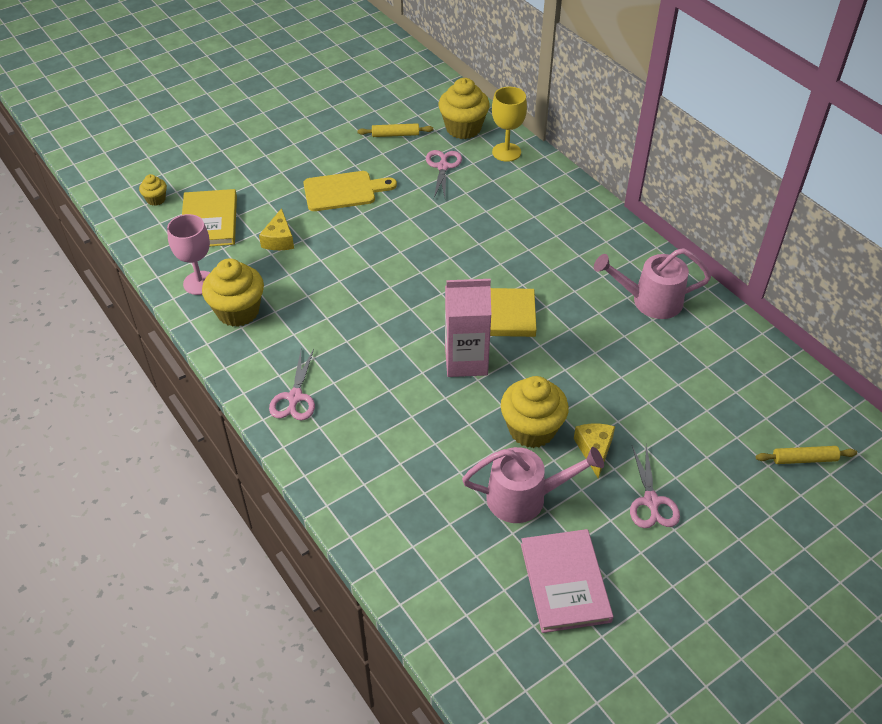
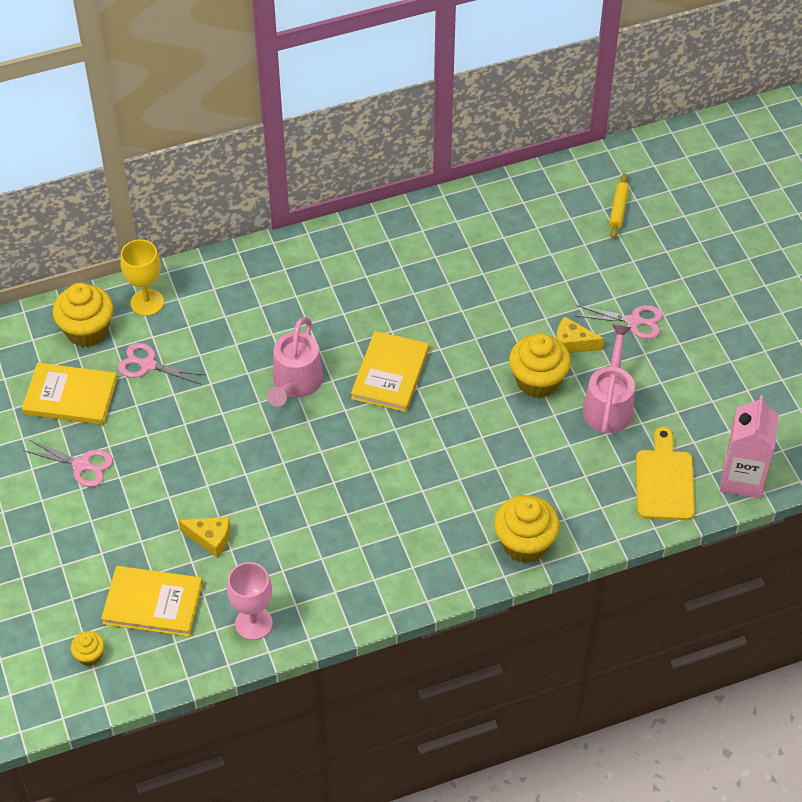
camera: 75 degrees left, 5 degrees up
(238, 311) = (311, 592): yellow cupcake -> yellow cupcake (524, 543)
(295, 398) = (446, 557): pink scissors -> pink scissors (82, 465)
(344, 191) = (152, 464): yellow cutting board -> yellow cutting board (664, 480)
(395, 135) = (70, 396): yellow rolling pin -> yellow book
(466, 361) = (442, 410): pink carton -> pink carton (742, 478)
(565, 582) = (696, 400): pink book -> none
(649, 301) = (412, 251): pink watering can -> pink watering can (295, 384)

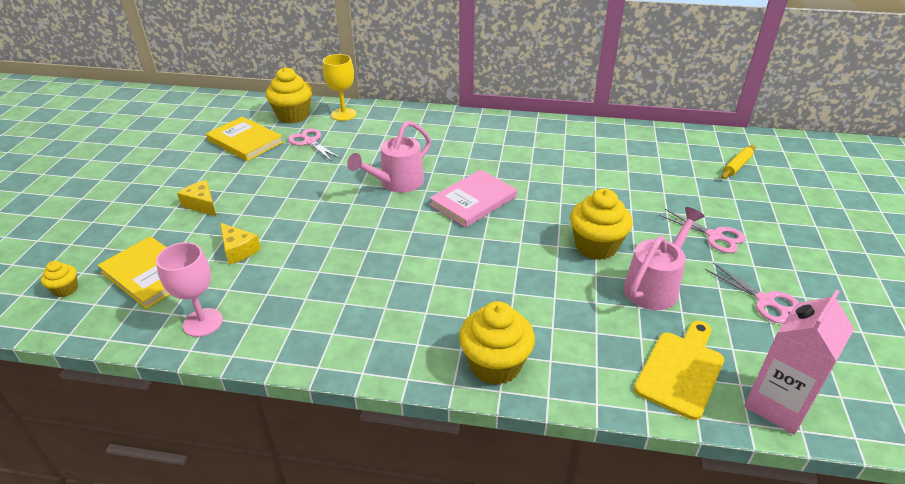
camera: 30 degrees right, 15 degrees down
(82, 465) = (208, 176): pink scissors -> pink scissors (765, 301)
(390, 374) = (473, 201): yellow book -> pink book
(572, 343) = (645, 232): yellow cheese -> yellow cheese (202, 204)

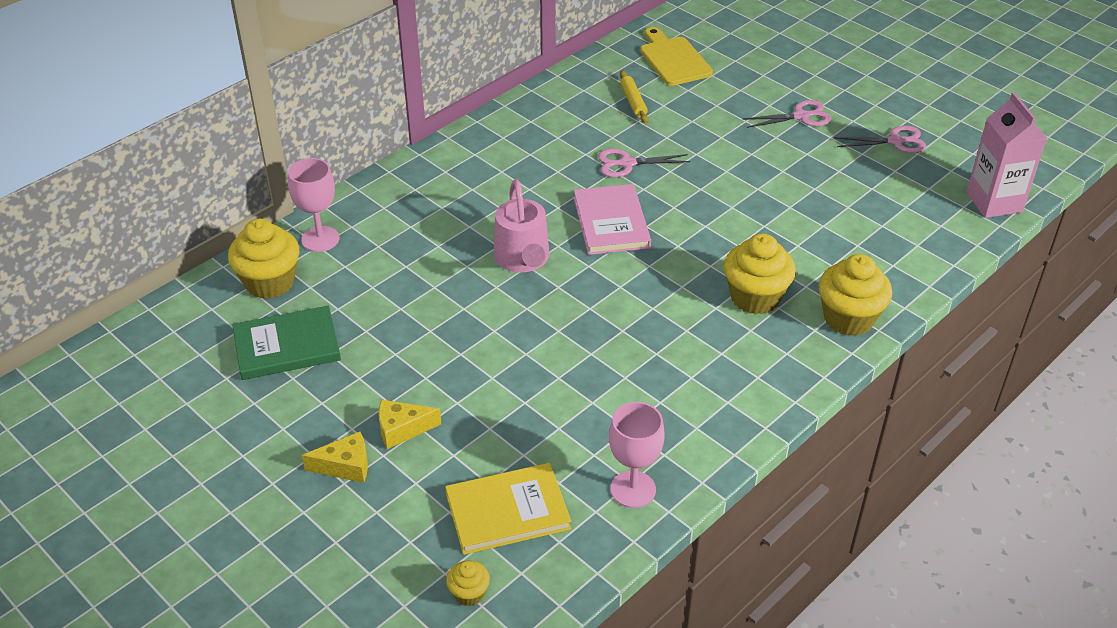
camera: 55 degrees left, 5 degrees up
(238, 250) = (529, 425): yellow cheese -> yellow cheese (345, 466)
(245, 141) = (287, 346): yellow book -> green book
(310, 142) = (355, 291): pink scissors -> pink scissors (626, 163)
(343, 114) = (320, 239): yellow goblet -> pink goblet
(596, 246) = (753, 186): yellow cupcake -> yellow cupcake (755, 297)
(655, 286) = (831, 183): pink watering can -> none
(681, 370) = (930, 225): yellow cutting board -> yellow cutting board (673, 59)
(737, 166) = (721, 43): yellow rolling pin -> yellow rolling pin (633, 101)

